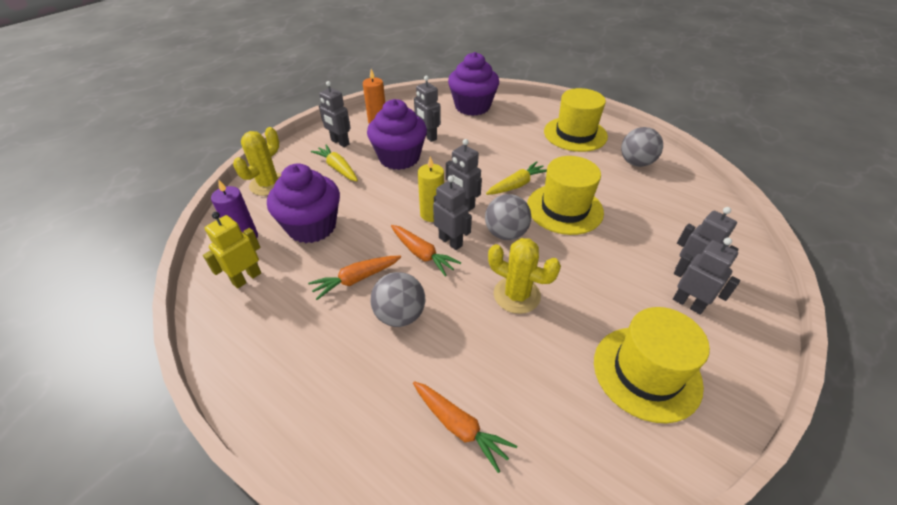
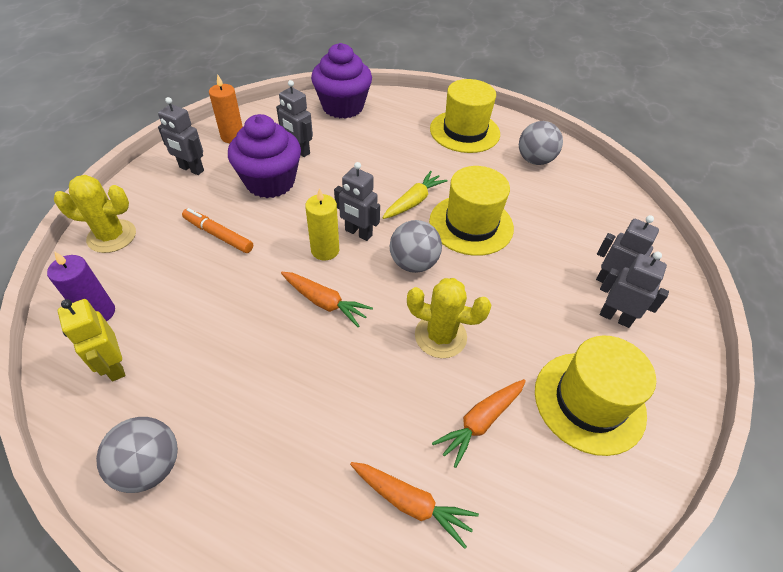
camera: 15 degrees left, 5 degrees up
(246, 278) = (114, 366): yellow robot -> yellow robot turned 60 degrees counterclockwise
(268, 184) = (112, 236): yellow cactus -> yellow cactus turned 75 degrees clockwise
(312, 226) = (182, 286): purple cupcake -> none
(338, 168) = (197, 204): yellow carrot -> none
(349, 192) = (218, 235): none -> orange marker
(356, 279) = (254, 346): orange carrot -> orange carrot (480, 422)
(400, 315) = (315, 382): grey ball -> grey ball (150, 466)
(450, 241) = (354, 282): grey robot -> none

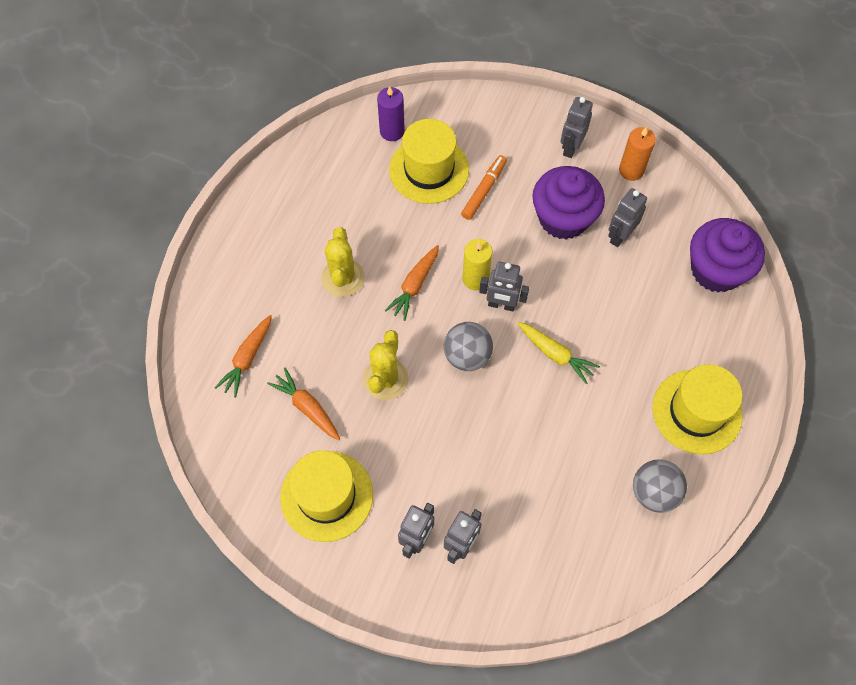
camera: 90 degrees right, 15 degrees up
(112, 236) = (472, 113): yellow cactus -> yellow cactus (343, 278)
(114, 366) = (346, 156): yellow robot -> none
(150, 466) = (273, 200): grey ball -> none
(358, 233) = (501, 305): grey robot -> grey robot turned 105 degrees counterclockwise
(471, 224) = (528, 411): yellow hat -> yellow hat (429, 169)

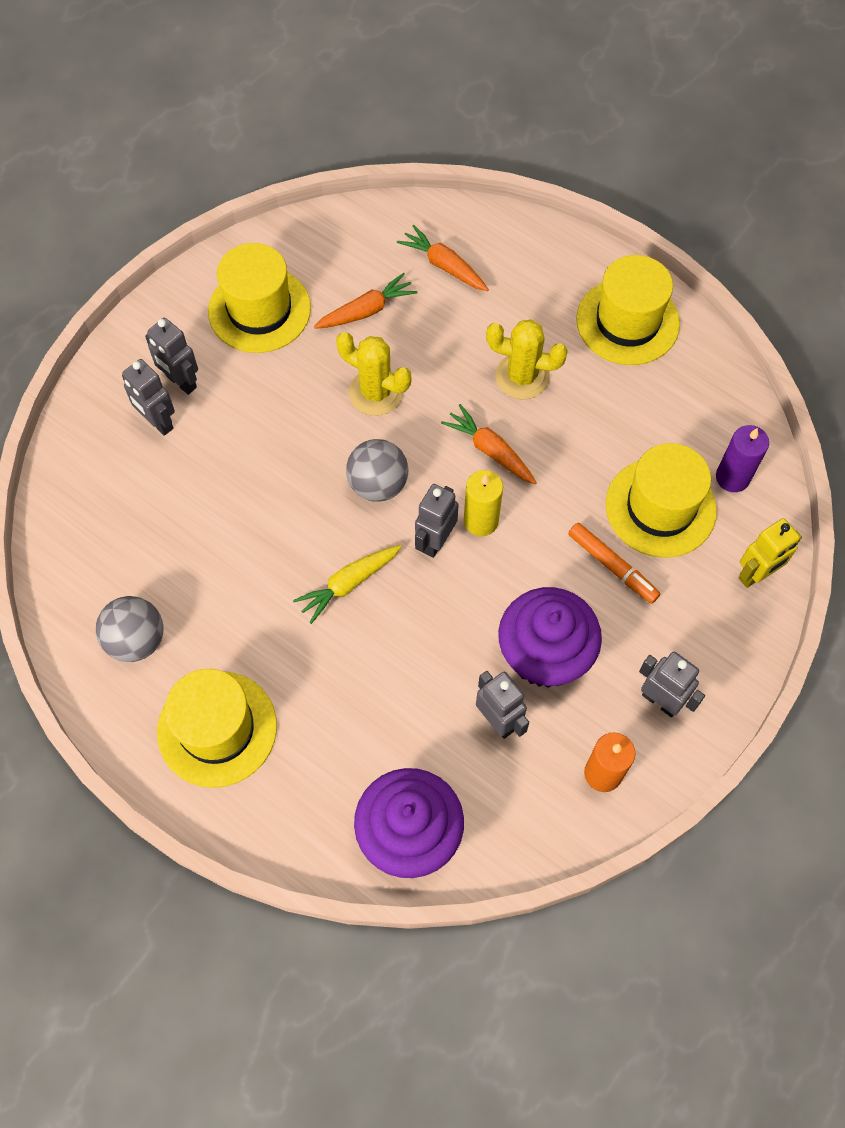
camera: 105 degrees right, 0 degrees up
(274, 216) = (627, 321): none -> yellow hat
(462, 108) = (756, 574): none -> yellow robot

